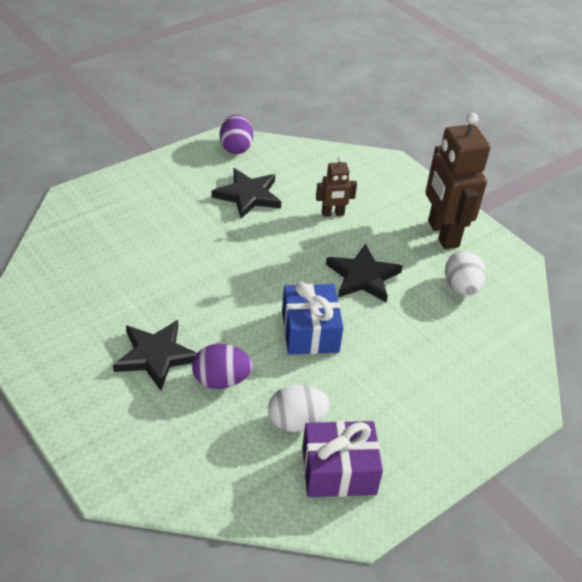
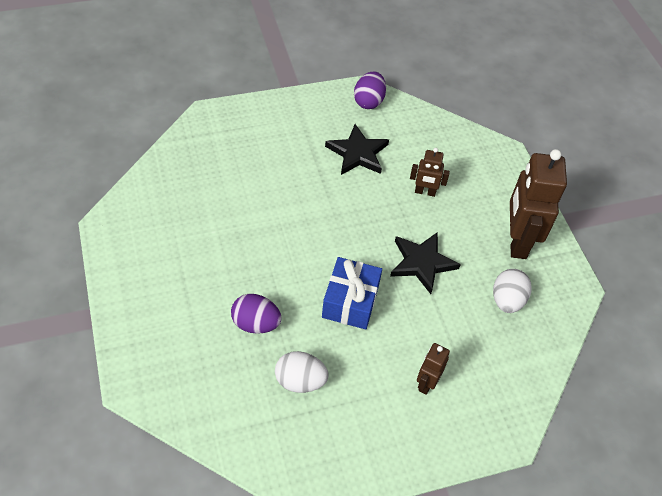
camera: 20 degrees right, 10 degrees up
(156, 356) = (213, 285): black star -> none
(338, 470) = (314, 436): purple gift -> none
(425, 384) = (426, 383): none -> brown robot

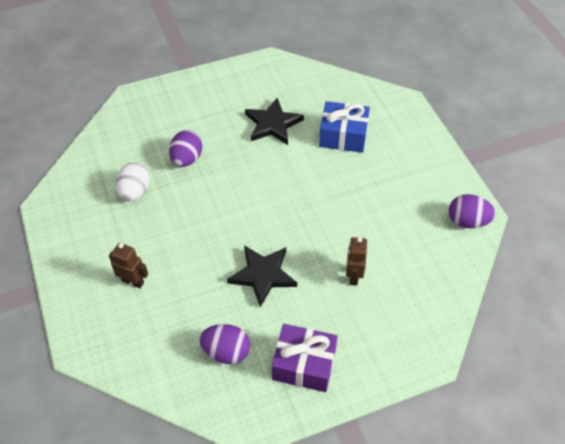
camera: 90 degrees right, 0 degrees up
(350, 301) = (213, 220): blue gift -> blue gift (343, 136)
(357, 153) = (390, 216): black star -> black star (273, 124)
(507, 300) = (226, 351): white egg -> purple egg
(517, 241) = (304, 364): brown robot -> purple gift

